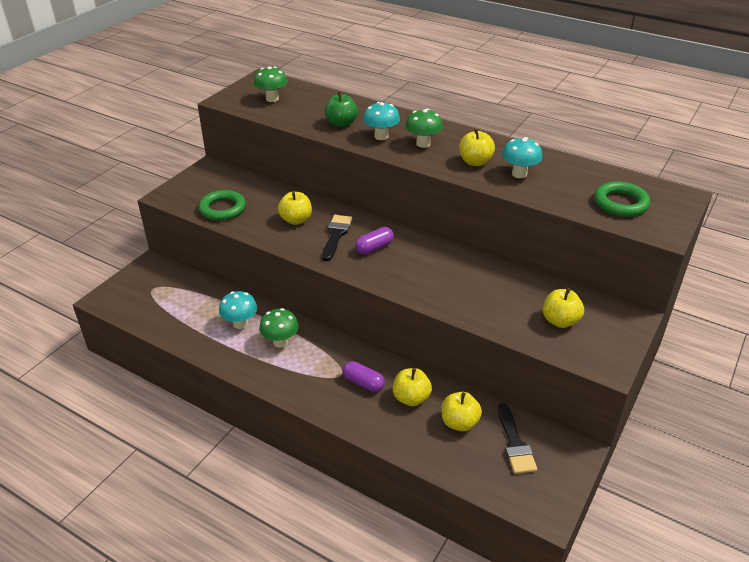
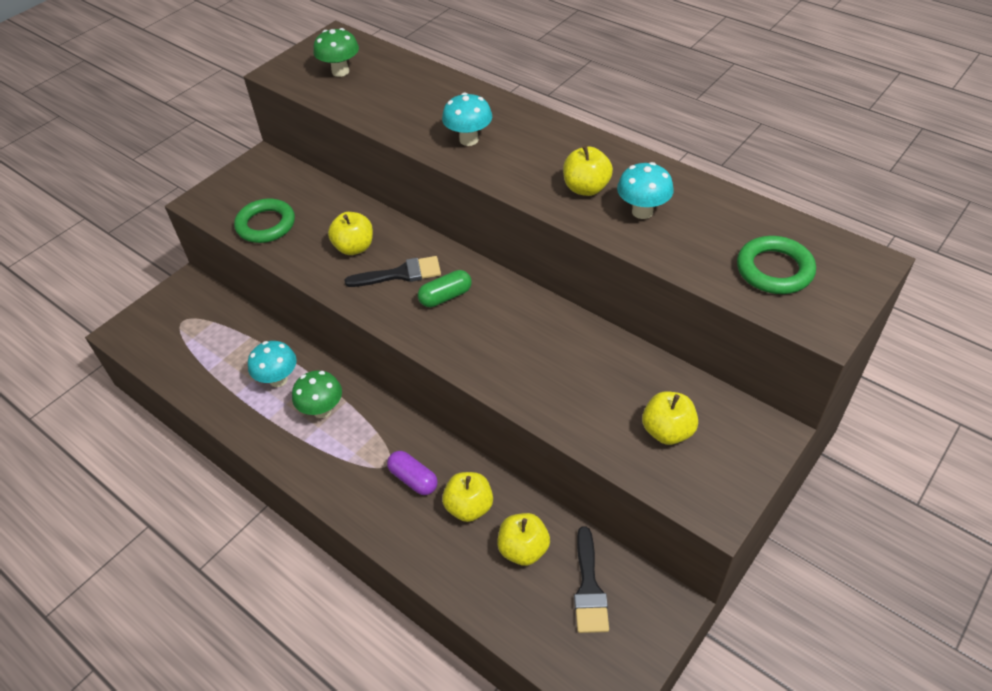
camera: 10 degrees right, 10 degrees up
(336, 235) = (400, 274): black brush -> black brush turned 60 degrees clockwise
(341, 123) = (421, 116): green apple -> none
(374, 247) = (445, 297): purple capsule -> green capsule
(423, 144) = (522, 154): green mushroom -> none

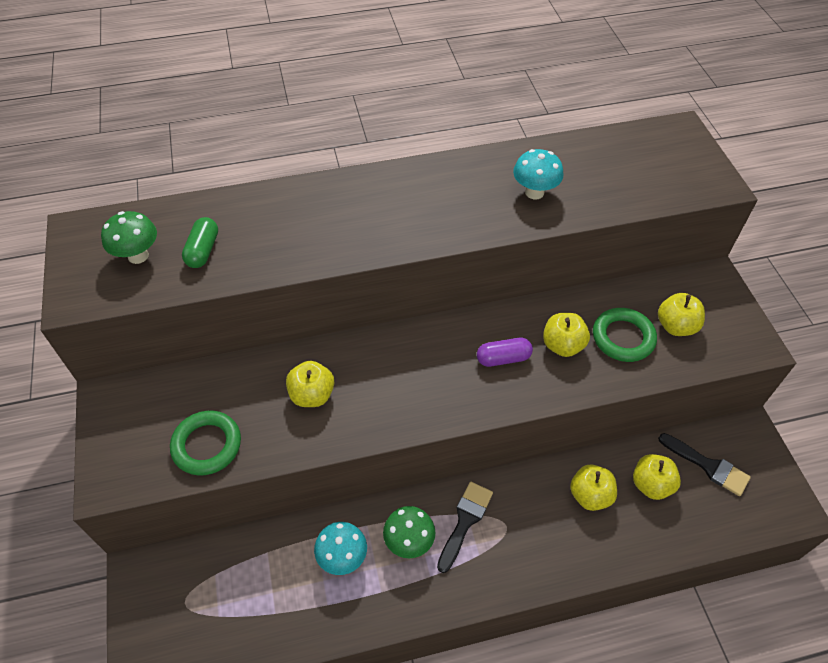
camera: 55 degrees left, 5 degrees up
(400, 274) = (378, 382): black brush -> black brush (465, 521)
(413, 479) = (535, 517): purple capsule -> purple capsule (503, 358)
(445, 297) = (435, 368): green capsule -> green capsule (203, 250)
(469, 140) = (344, 231): turquoise mushroom -> none
(586, 188) = (478, 204): yellow apple -> yellow apple (562, 345)
(774, 270) = (651, 171): green ring -> green ring (623, 338)

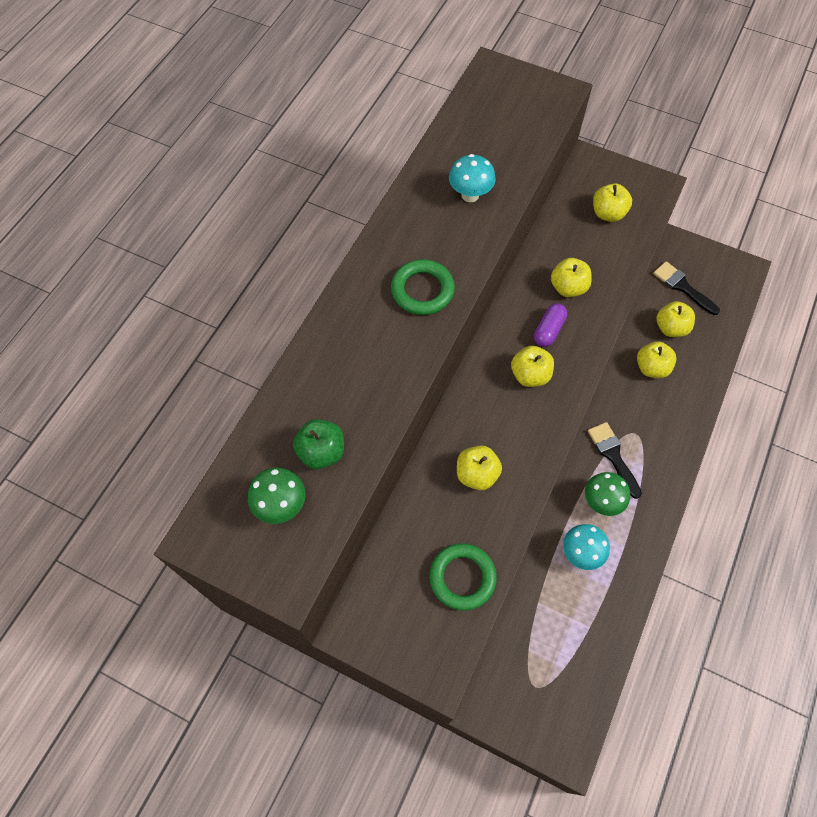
camera: 50 degrees left, 10 degrees up
(203, 250) = (321, 452): green capsule -> green apple
(444, 373) = (530, 375): none -> yellow apple
(623, 338) = (591, 249): green ring -> green ring (422, 290)
(708, 466) = (682, 287): black brush -> black brush turned 120 degrees counterclockwise

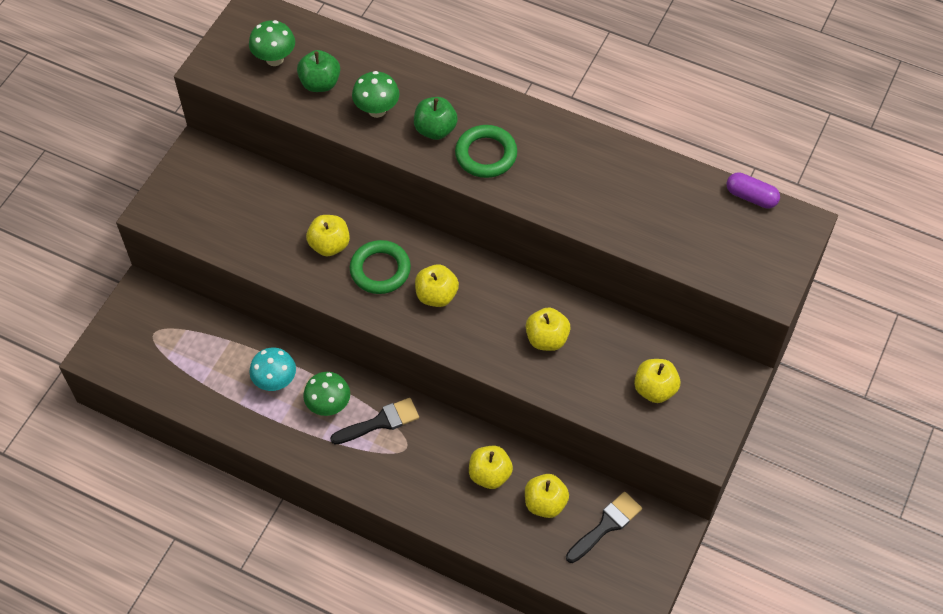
camera: 90 degrees right, 5 degrees down
(362, 391) = (377, 110): none -> green mushroom
(390, 335) = (435, 129): none -> green apple
(462, 577) = (232, 231): green ring -> green ring (380, 270)
(470, 195) = (607, 196): turquoise mushroom -> none
(548, 330) = (491, 316): purple capsule -> purple capsule (751, 197)

